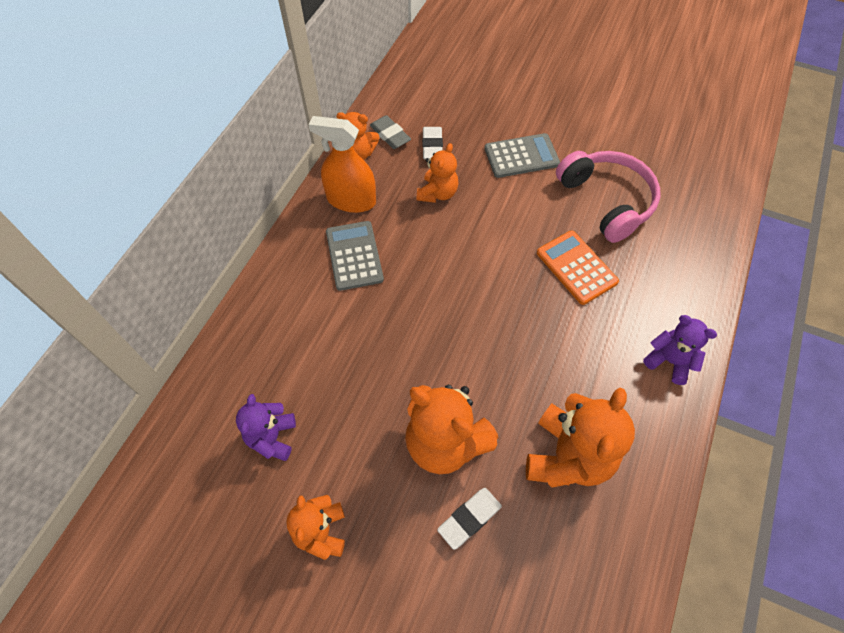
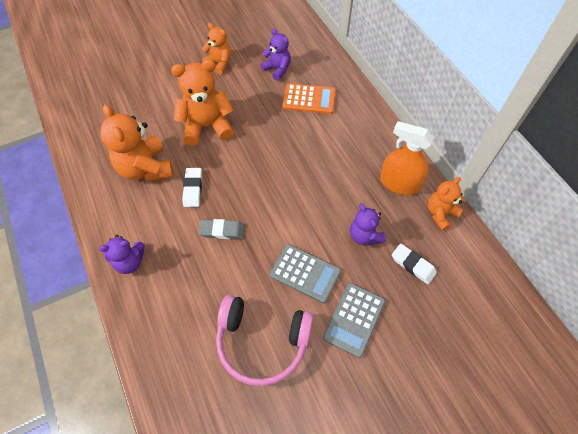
camera: 130 degrees right, 0 degrees up
(351, 200) = (399, 183): orange spray bottle -> orange spray bottle turned 120 degrees counterclockwise
(354, 256) = (353, 158): grey calculator -> grey calculator (305, 273)
(390, 135) = (445, 245): grey eraser -> grey eraser (222, 231)
(437, 193) = (364, 235): orange teddy bear -> purple teddy bear
(469, 519) = (166, 112): white eraser -> white eraser (193, 189)
(576, 267) = (233, 269): orange calculator -> orange calculator (309, 99)

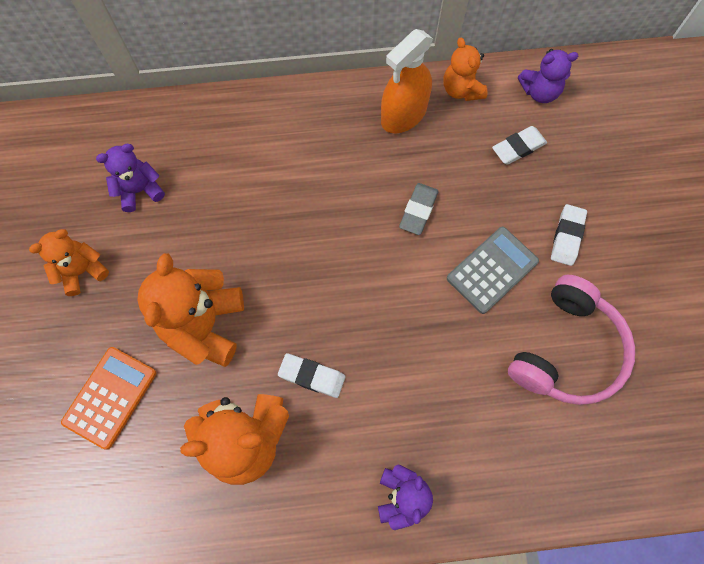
camera: 70 degrees left, 10 degrees up
(222, 231) = (396, 354): grey eraser -> grey eraser (418, 210)
(309, 99) = (219, 168): orange calculator -> orange calculator (110, 397)
(354, 319) = (567, 236): grey calculator -> white eraser
(364, 235) = (463, 183): purple teddy bear -> purple teddy bear (539, 92)

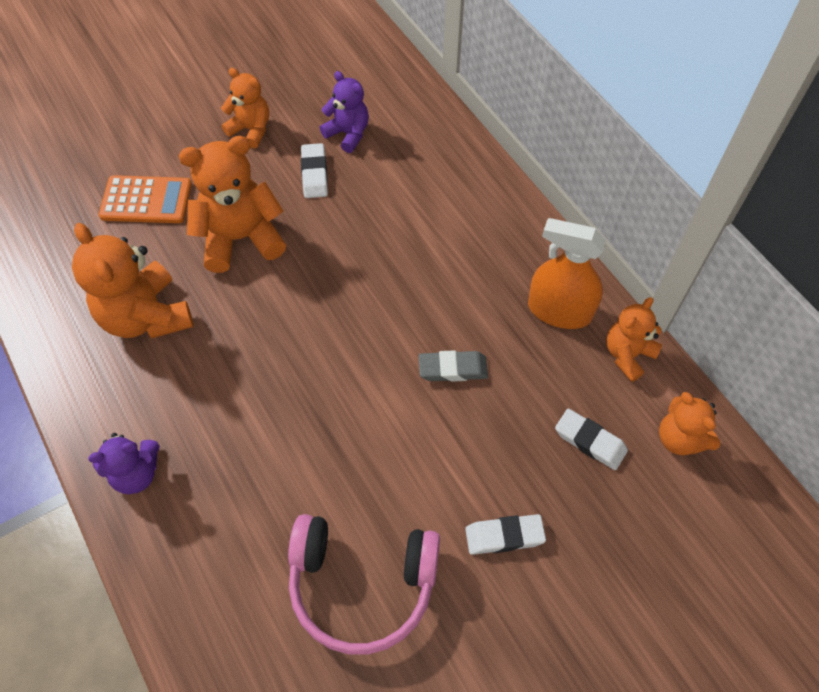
camera: 65 degrees right, 10 degrees down
(312, 376) = (227, 345): white eraser -> white eraser (314, 174)
(492, 270) = (421, 468): grey calculator -> none
(539, 92) = (680, 438): purple teddy bear -> orange teddy bear

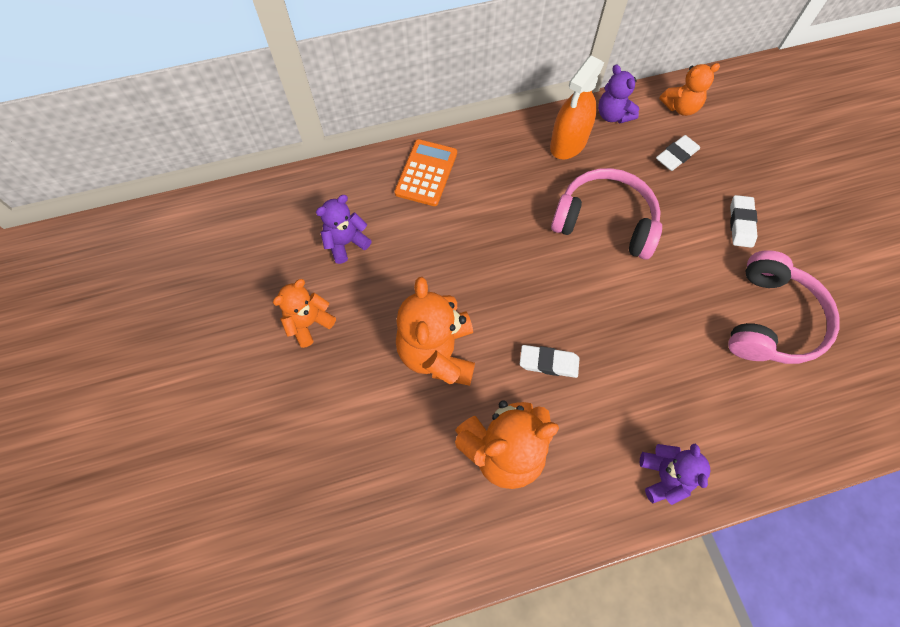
camera: 75 degrees left, 5 degrees up
(146, 200) = (364, 434): orange calculator -> orange calculator (426, 173)
(314, 174) = (383, 279): white eraser -> white eraser (548, 363)
(453, 369) = (605, 221): grey eraser -> pink headphones
(627, 354) = (613, 115): orange teddy bear -> purple teddy bear

